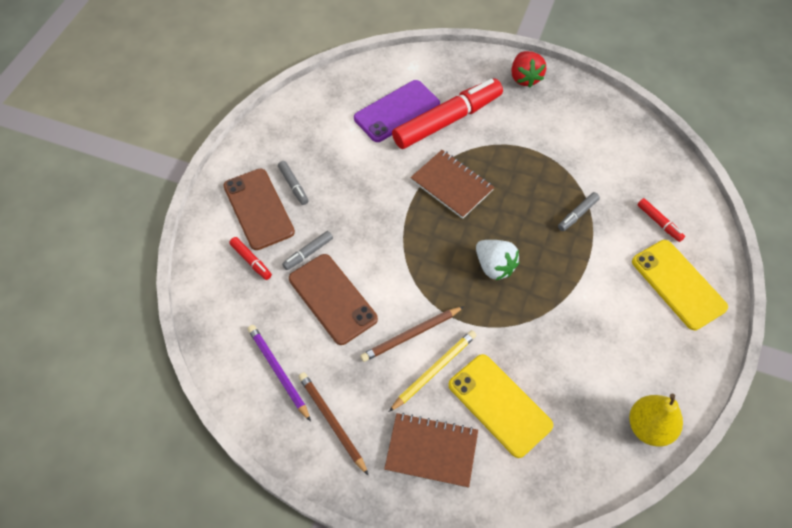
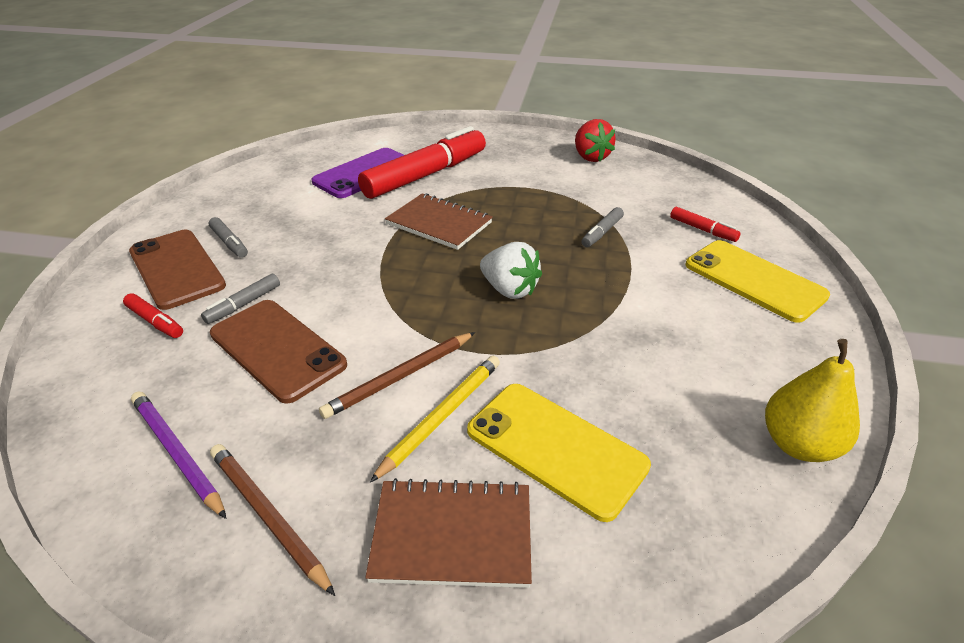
camera: 10 degrees left, 20 degrees down
(525, 78) = (508, 140): red strawberry -> red strawberry (590, 157)

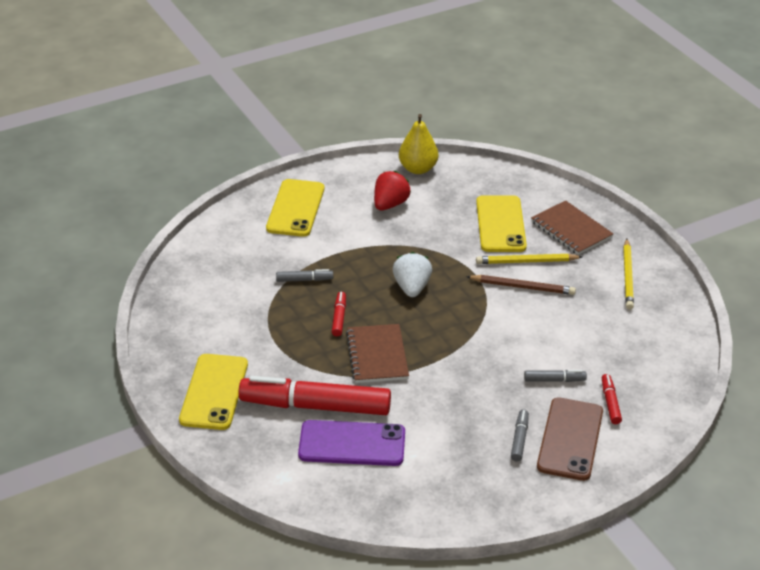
camera: 130 degrees left, 0 degrees up
(177, 453) = (645, 321): purple pencil -> none
(268, 516) = (627, 276): brown pencil -> yellow pencil
(277, 349) = (562, 339): brown phone -> none
(503, 147) = (214, 392): none -> yellow phone
(590, 157) = (183, 333): red strawberry -> red strawberry (390, 204)
(702, 230) = (253, 242): red marker -> red marker (339, 317)

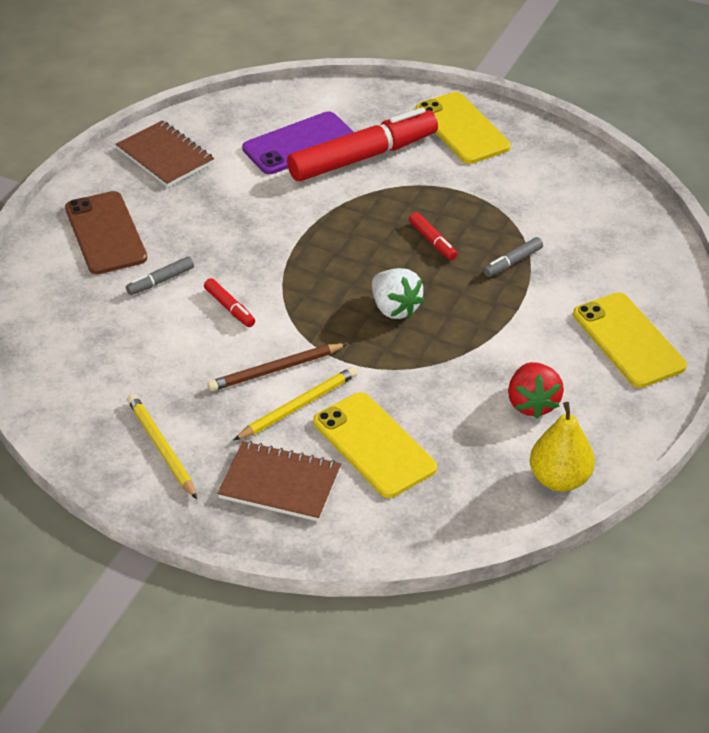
camera: 145 degrees right, 5 degrees up
(377, 355) = (356, 223): brown notebook -> brown notebook (165, 156)
(519, 439) = (154, 212): grey marker -> none
(610, 403) = (88, 284): red marker -> red marker (230, 308)

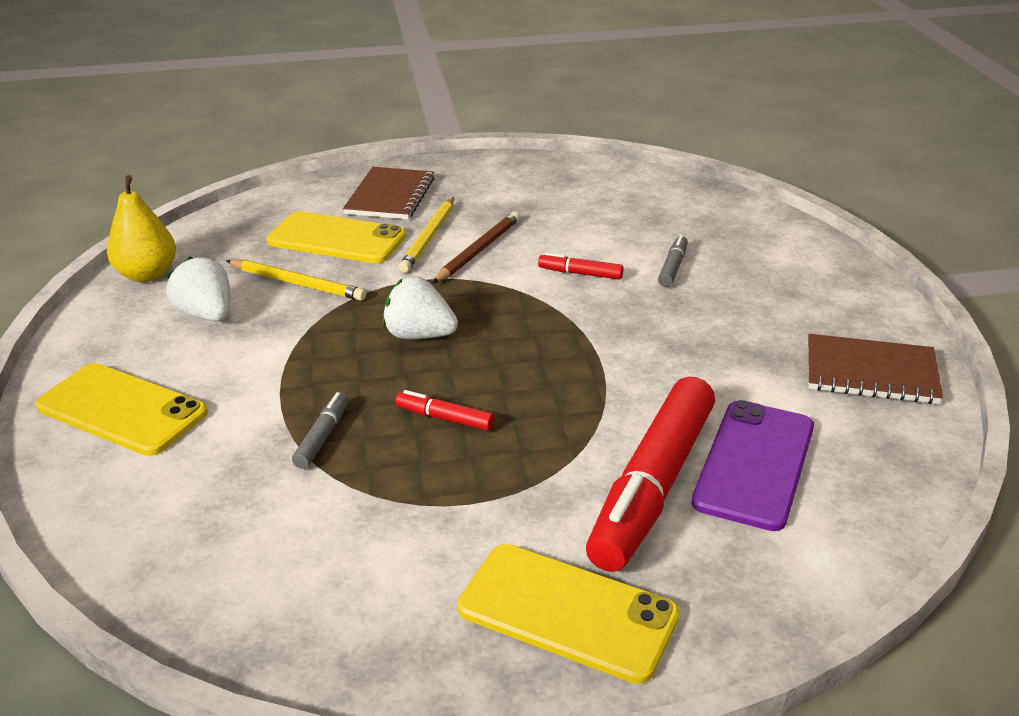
camera: 145 degrees right, 10 degrees down
(106, 233) = (786, 280): brown phone -> none
(162, 448) = (505, 182): yellow pencil -> yellow pencil (297, 283)
(280, 484) = (390, 196): brown notebook -> brown notebook turned 60 degrees counterclockwise
(532, 403) = (207, 315): red strawberry -> white strawberry

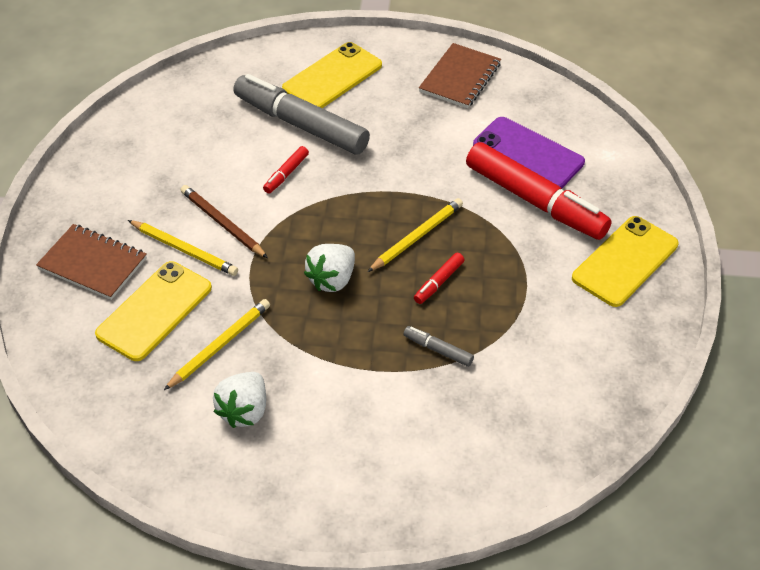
camera: 75 degrees left, 15 degrees up
(121, 410) = (364, 470): yellow phone -> yellow phone (332, 77)
(147, 275) = (152, 454): yellow pear -> none
(207, 315) = (244, 411): white strawberry -> white strawberry turned 45 degrees counterclockwise
(521, 386) = (417, 237): none -> yellow pencil
(673, 267) = (300, 124): grey marker -> grey marker, size x2.39

